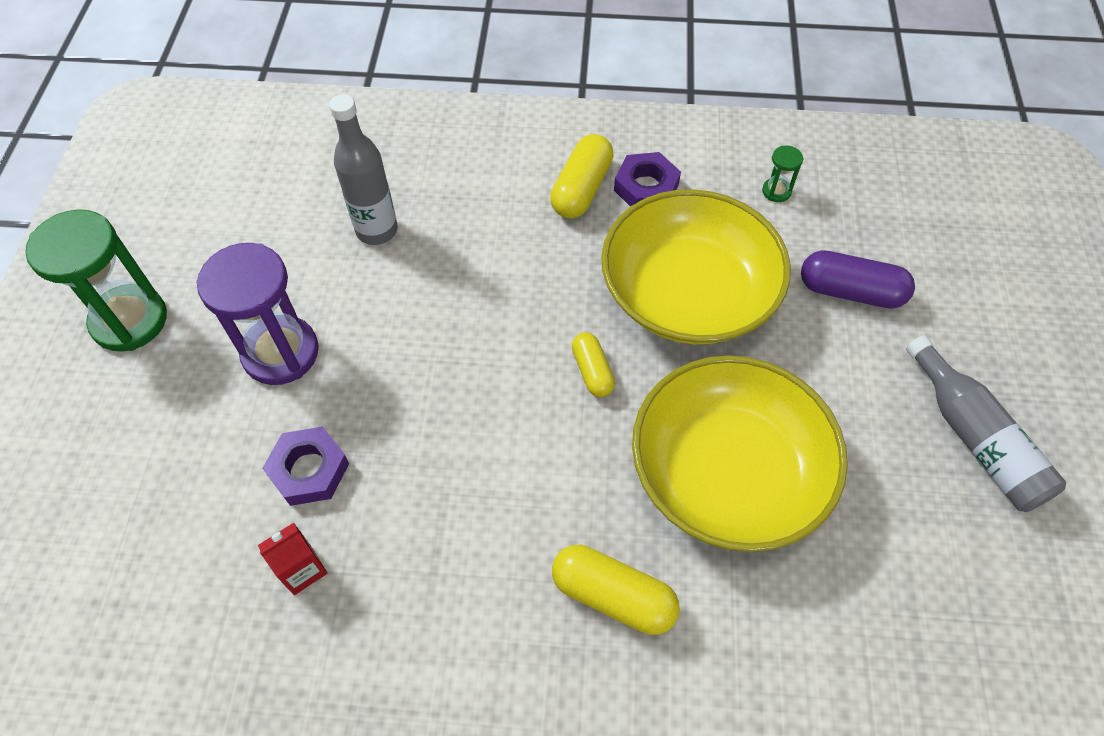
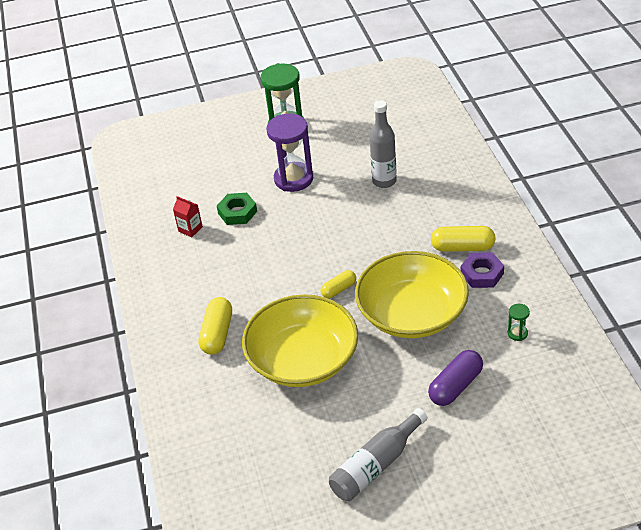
camera: 75 degrees right, 15 degrees down
(309, 470) = (237, 212): purple nut -> green nut
(850, 291) = (455, 386): purple capsule -> purple capsule turned 45 degrees clockwise

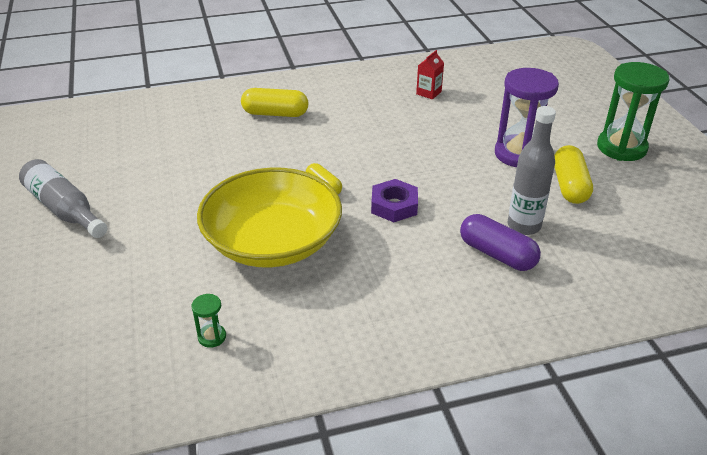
camera: 85 degrees right, 5 degrees down
(237, 212) = (456, 119): green nut -> none
(303, 359) = (225, 163): yellow bowl -> none
(455, 386) = (144, 272): purple capsule -> purple capsule (497, 254)
(462, 247) = (388, 294): yellow capsule -> yellow capsule (569, 186)
(482, 274) = (333, 310): purple nut -> purple nut (394, 205)

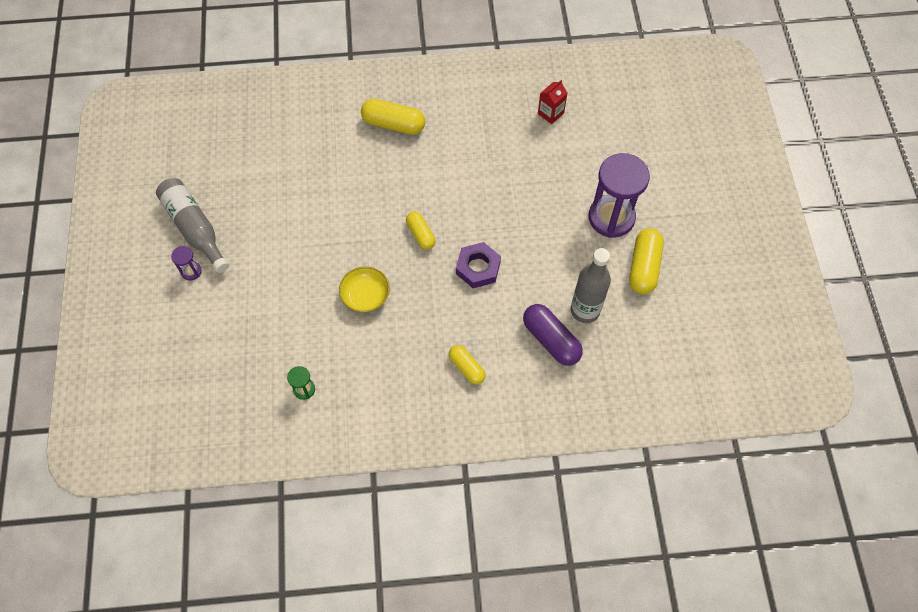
camera: 10 degrees right, 25 degrees up
(60, 245) = (191, 271): none -> purple hourglass
(272, 242) = (365, 295): yellow bowl -> yellow bowl, size x0.42
(409, 290) = (466, 368): none -> yellow capsule
(621, 148) = (713, 223): green hourglass -> none

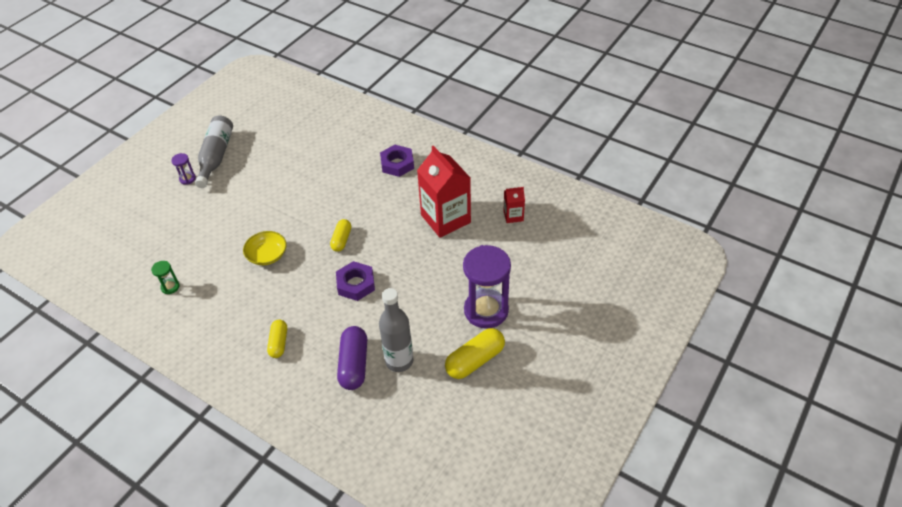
camera: 40 degrees right, 15 degrees down
(393, 124) = (397, 164): yellow capsule -> purple nut
(494, 153) = (445, 219): none -> red carton

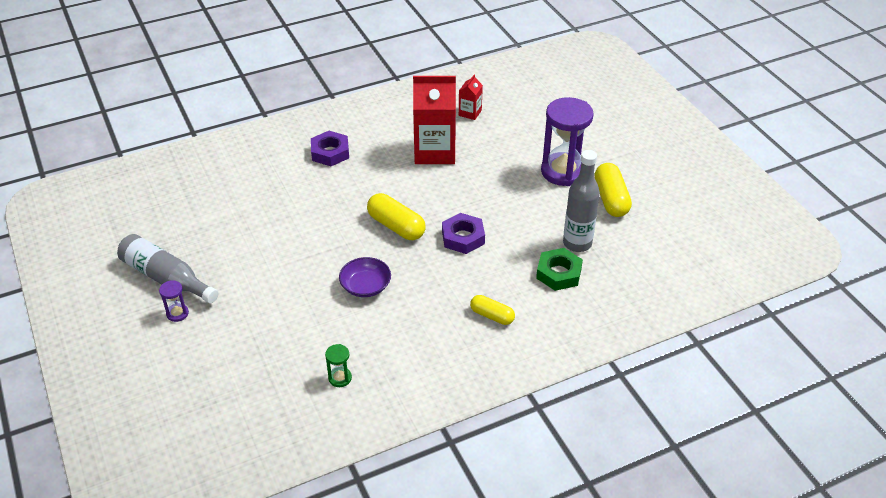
camera: 60 degrees left, 5 degrees down
(267, 255) = (365, 286): yellow bowl -> purple bowl
(341, 240) = (396, 226): yellow capsule -> yellow capsule, size x1.59
(354, 364) = (559, 273): purple capsule -> green nut

